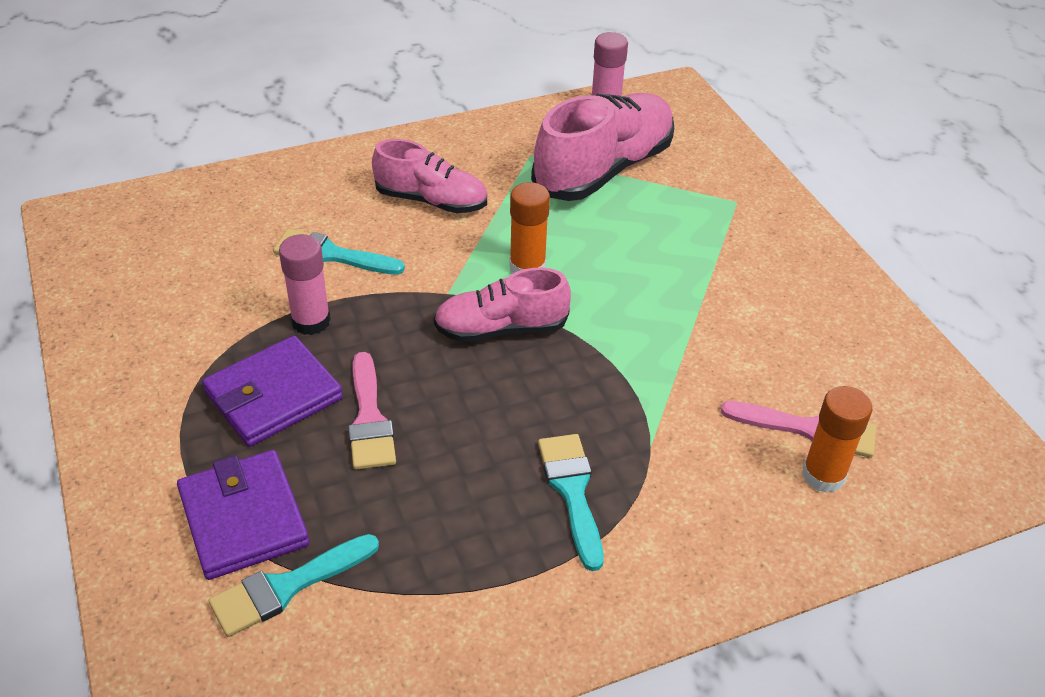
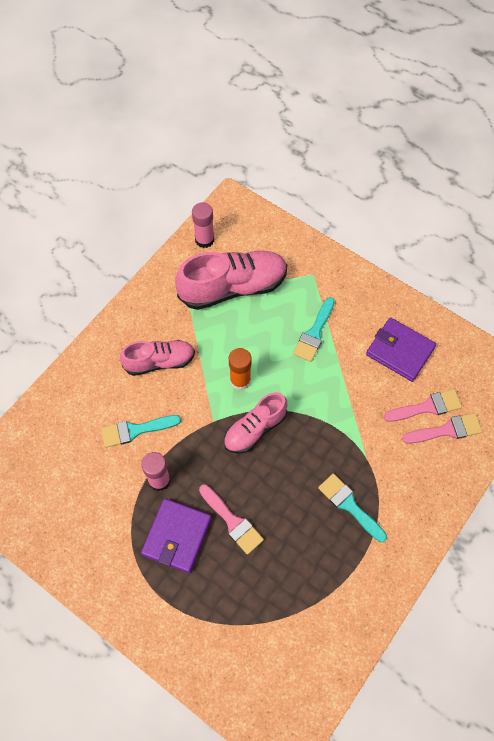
camera: 30 degrees left, 20 degrees up
(244, 518) = (218, 611): purple wallet -> purple wallet (400, 351)
(286, 587) = (264, 633): turquoise brush -> turquoise brush (314, 333)
(603, 169) = (233, 287): pink shoe -> pink shoe turned 60 degrees clockwise
(823, 475) = (446, 430): orange glue stick -> pink brush

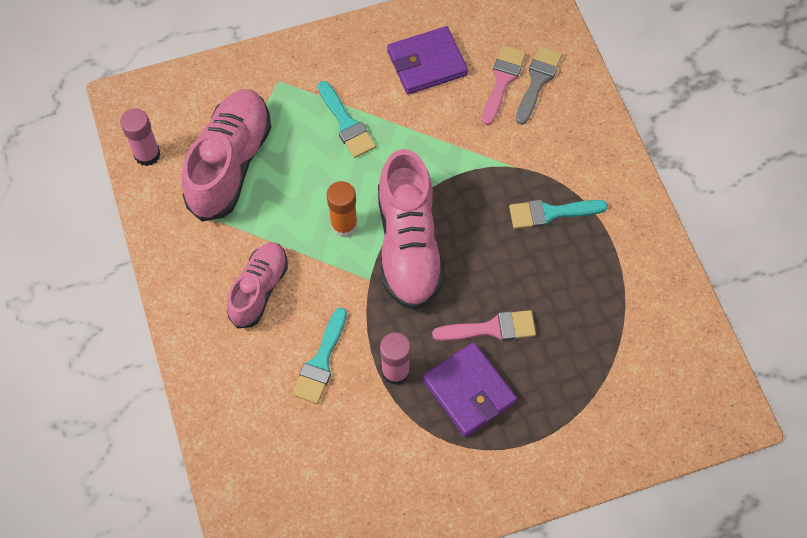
camera: 55 degrees left, 0 degrees up
(255, 429) = (408, 245): pink shoe -> pink shoe, size x1.61
(446, 430) = (538, 81): pink brush -> grey brush

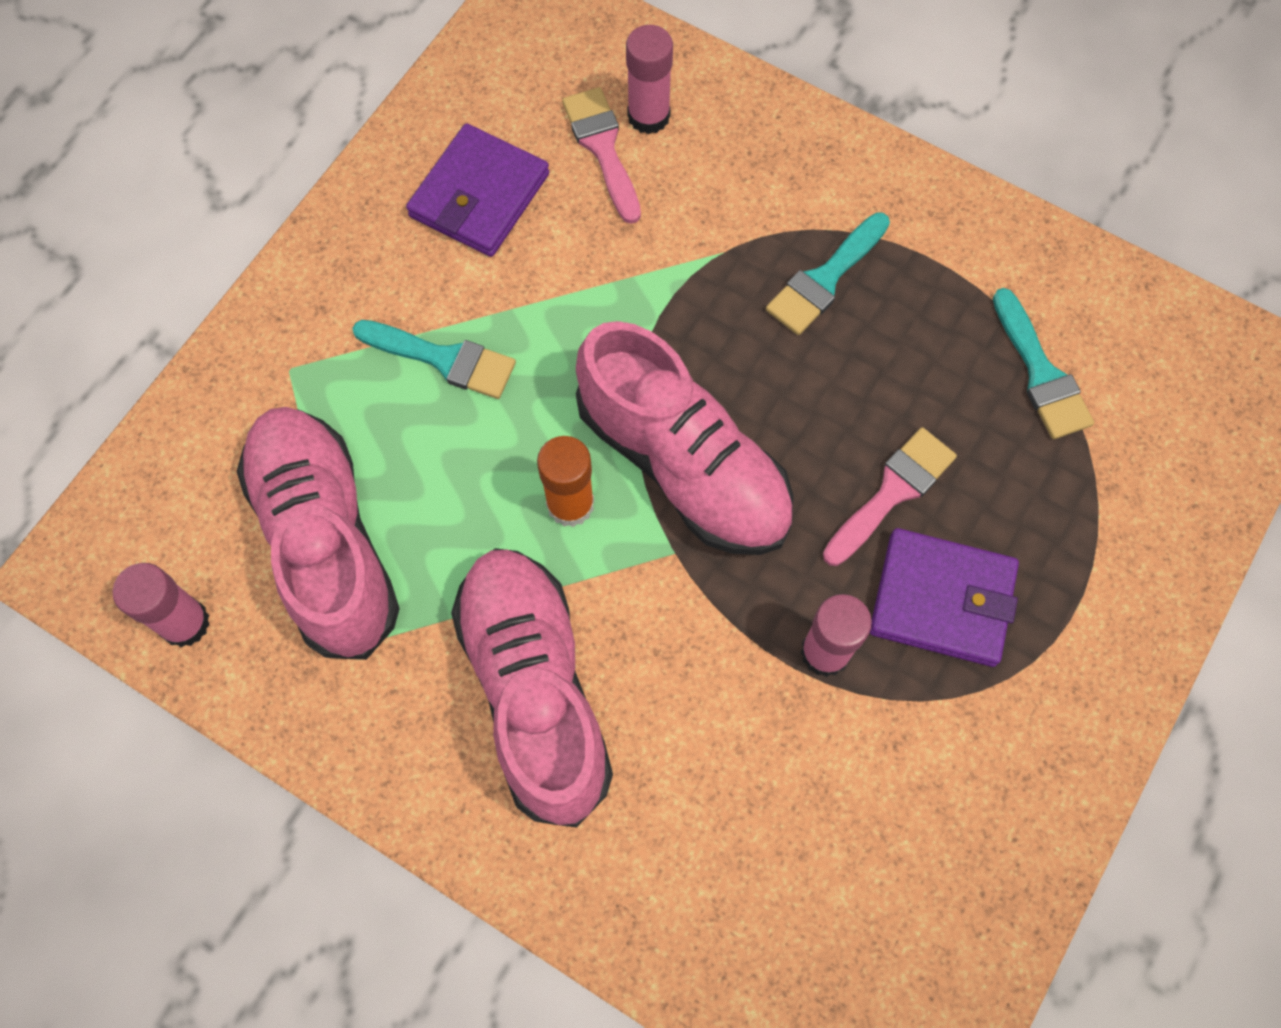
camera: 40 degrees left, 5 degrees up
(259, 289) = (534, 691): pink shoe -> pink shoe, size x1.61
(321, 361) = (714, 722): turquoise brush -> turquoise brush (1040, 373)
(538, 81) = (648, 116): grey brush -> pink glue stick

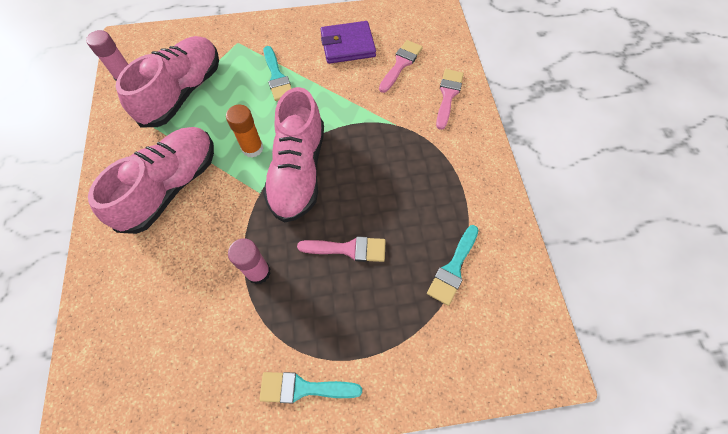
camera: 50 degrees right, 5 degrees down
(648, 116) = (427, 68): pink glue stick -> none
(733, 133) = (448, 95): none -> pink brush
(825, 279) = (418, 164): turquoise brush -> turquoise brush (303, 388)
(942, 600) = (316, 300): purple wallet -> none

